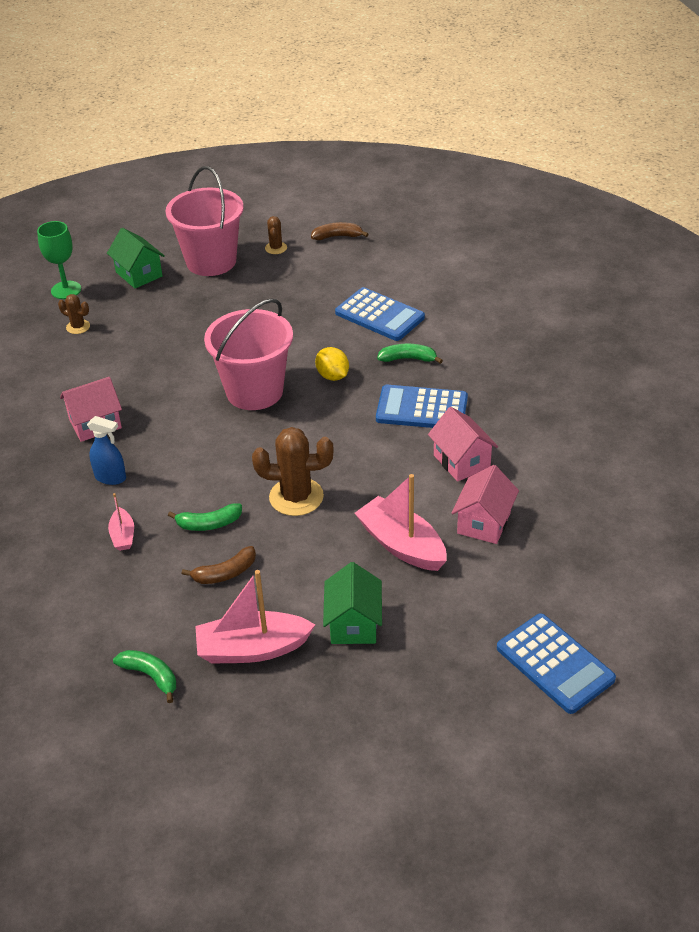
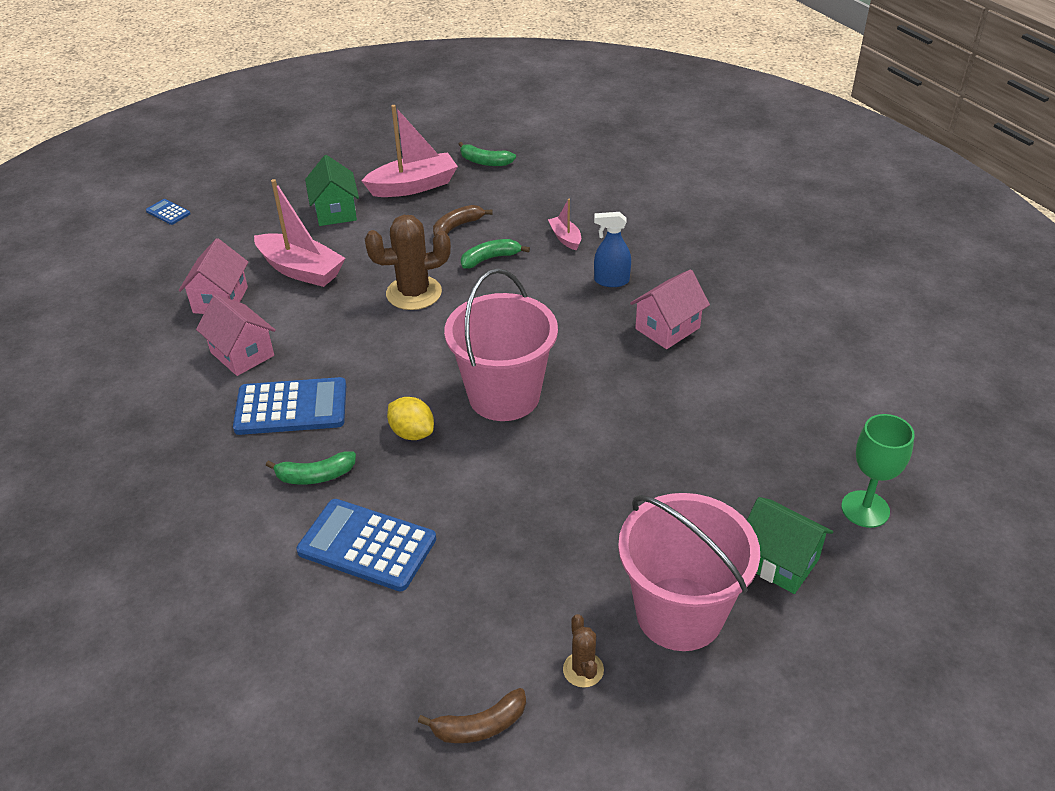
camera: 165 degrees right, 0 degrees up
(78, 327) = (792, 448): brown cactus -> none
(555, 664) = (168, 212): blue calculator -> blue calculator, size x0.47

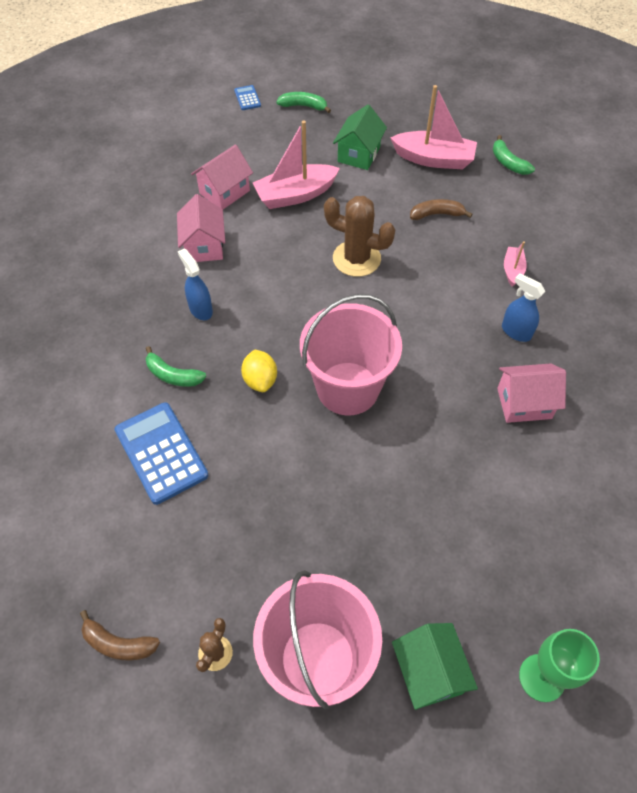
camera: 35 degrees right, 15 degrees up
(291, 407) = (200, 309): blue calculator -> blue spray bottle
(301, 270) = (295, 195): pink boat -> pink boat turned 90 degrees clockwise
(490, 258) = (437, 258): green banana -> green banana (303, 106)

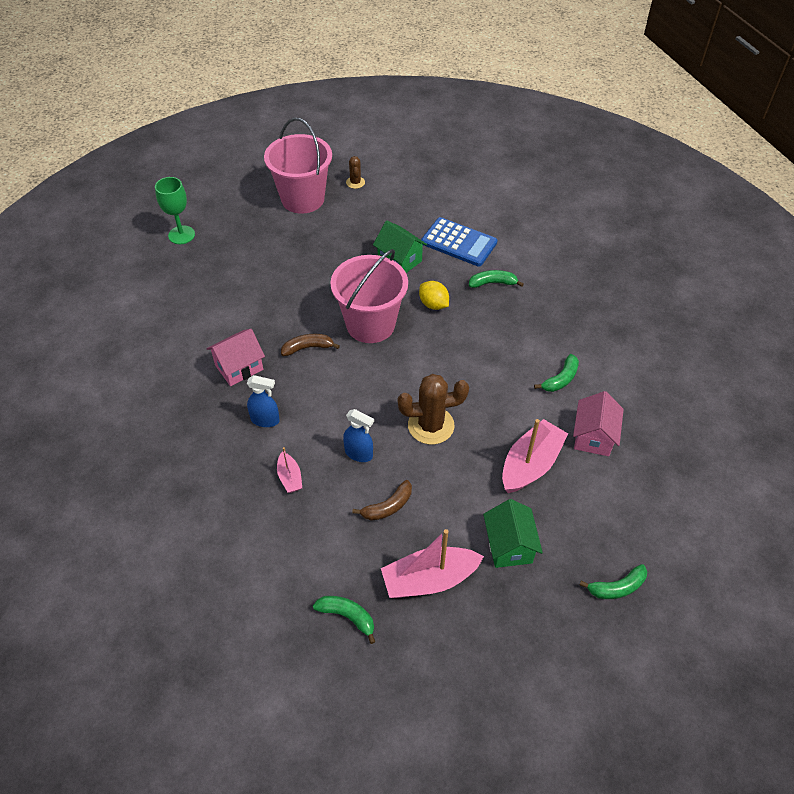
camera: 150 degrees right, 5 degrees down
(118, 643) = (405, 168): brown banana -> brown banana (307, 348)
(200, 309) = (515, 330): blue spray bottle -> blue spray bottle (359, 453)
(204, 246) = (560, 379): pink house -> green banana
(247, 98) = (684, 567): blue calculator -> none
(429, 672) = (242, 215): green house -> green house (399, 260)

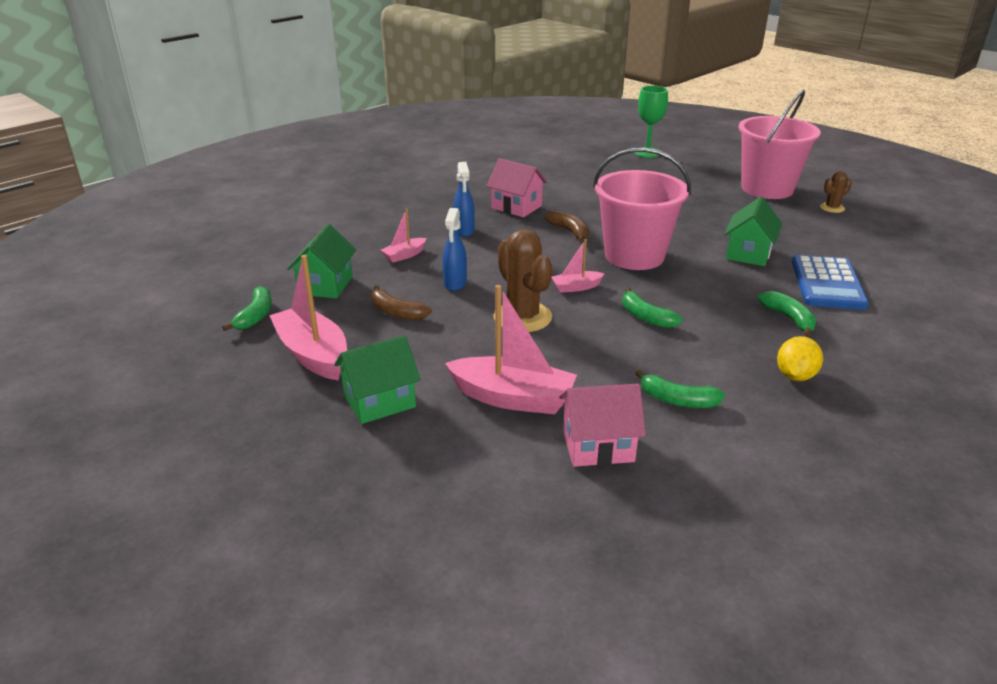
camera: 70 degrees right, 20 degrees down
(317, 551) = (325, 285): none -> green house
(401, 378) = (576, 287): none -> pink boat
(433, 304) = (705, 286): yellow lemon -> yellow lemon (795, 376)
(617, 587) = (348, 508): green banana -> green banana (645, 317)

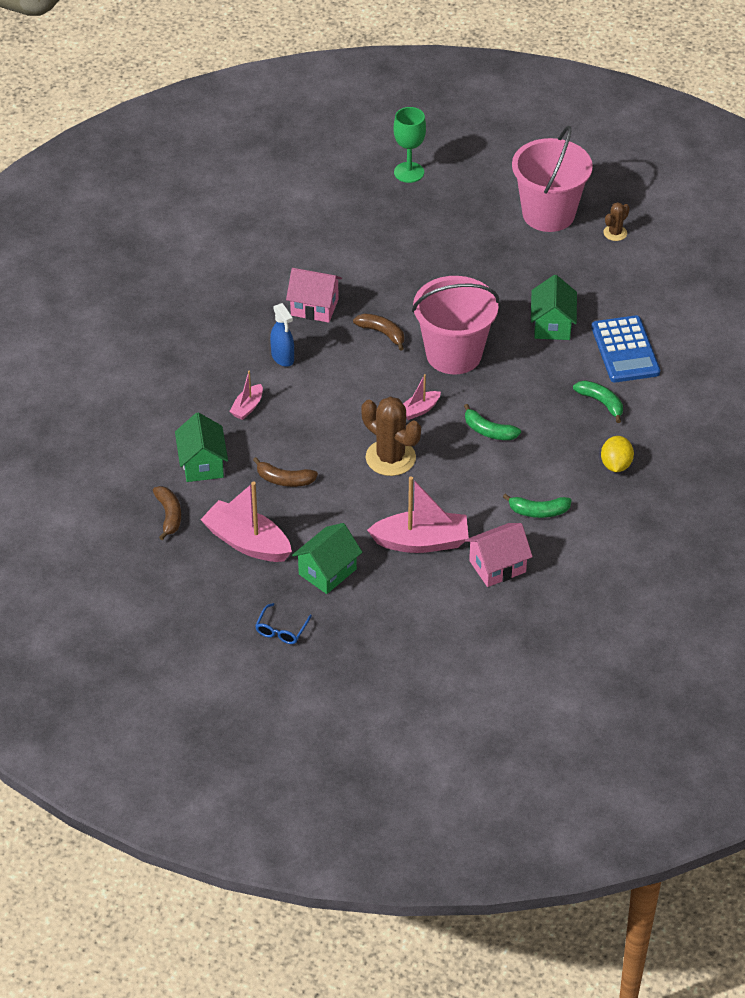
camera: 20 degrees left, 15 degrees up
(255, 316) = (169, 515): green banana -> brown banana
(276, 449) = (281, 630): none -> blue glasses
(455, 283) = (313, 432): blue spray bottle -> none

